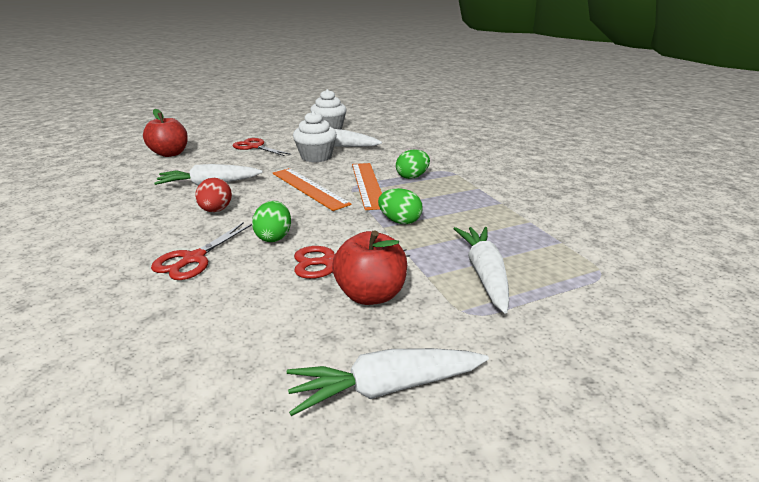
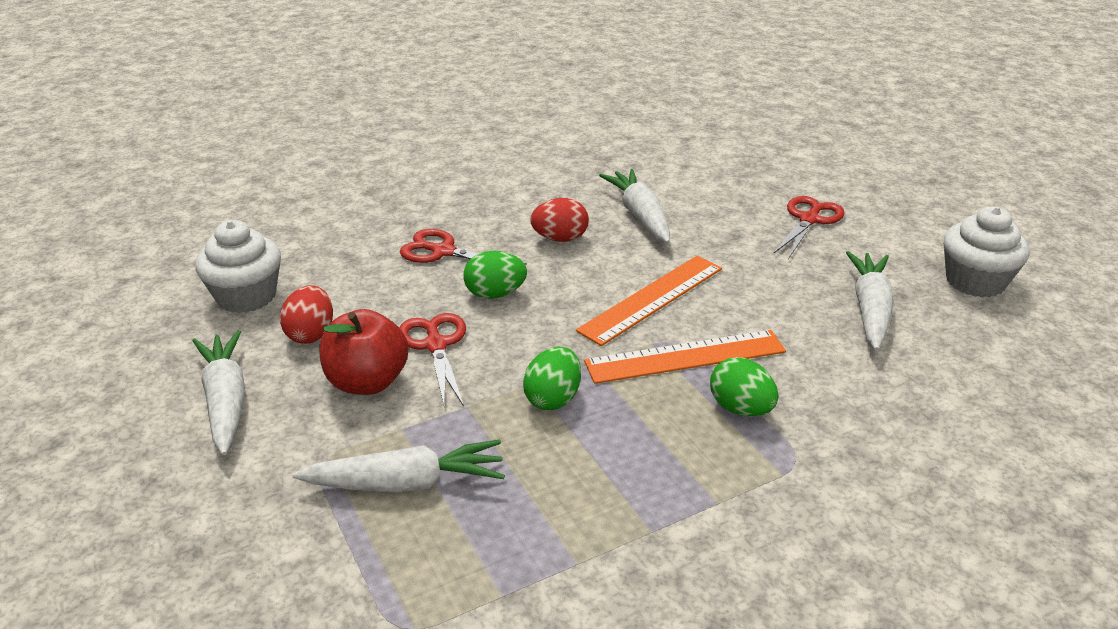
camera: 85 degrees right, 5 degrees up
(170, 154) = (739, 159): red apple -> none
(288, 332) = (311, 334): none -> red egg
(316, 157) = (792, 288): white cupcake -> white cupcake (246, 296)

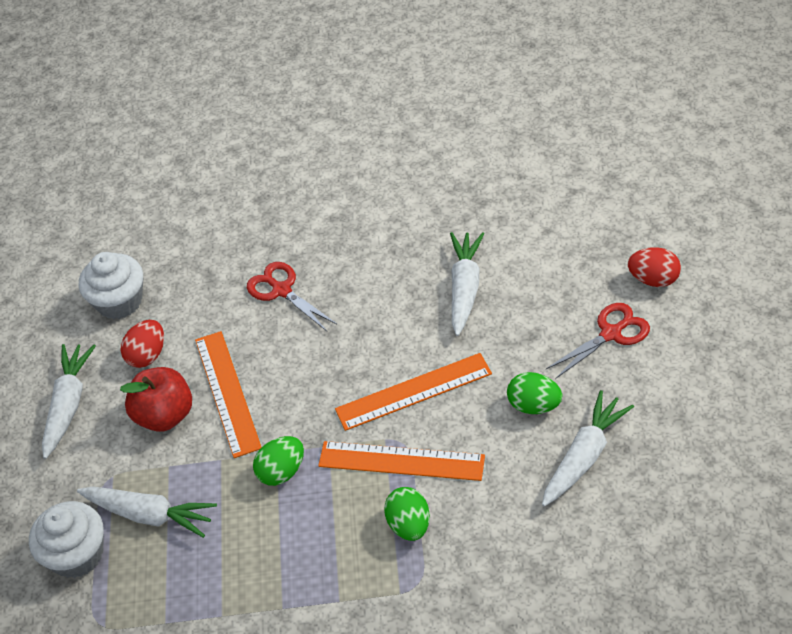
camera: 30 degrees right, 15 degrees up
(436, 345) = (227, 392): red scissors -> orange ruler
(495, 294) = (296, 351): green egg -> green egg (534, 405)
(560, 238) = (381, 300): red egg -> red egg (653, 279)
(975, 281) = (703, 452): white cupcake -> white cupcake (77, 554)

